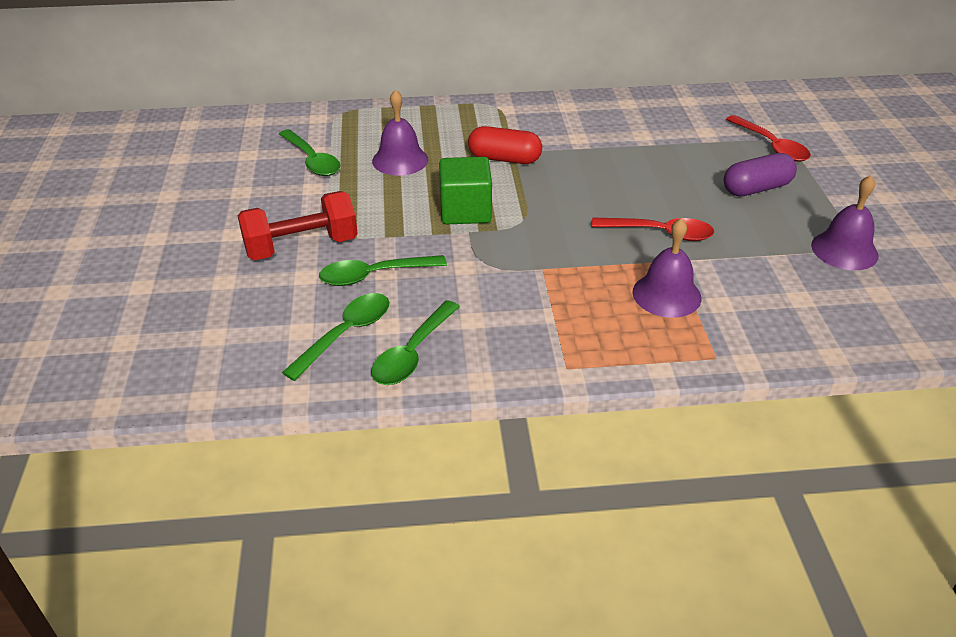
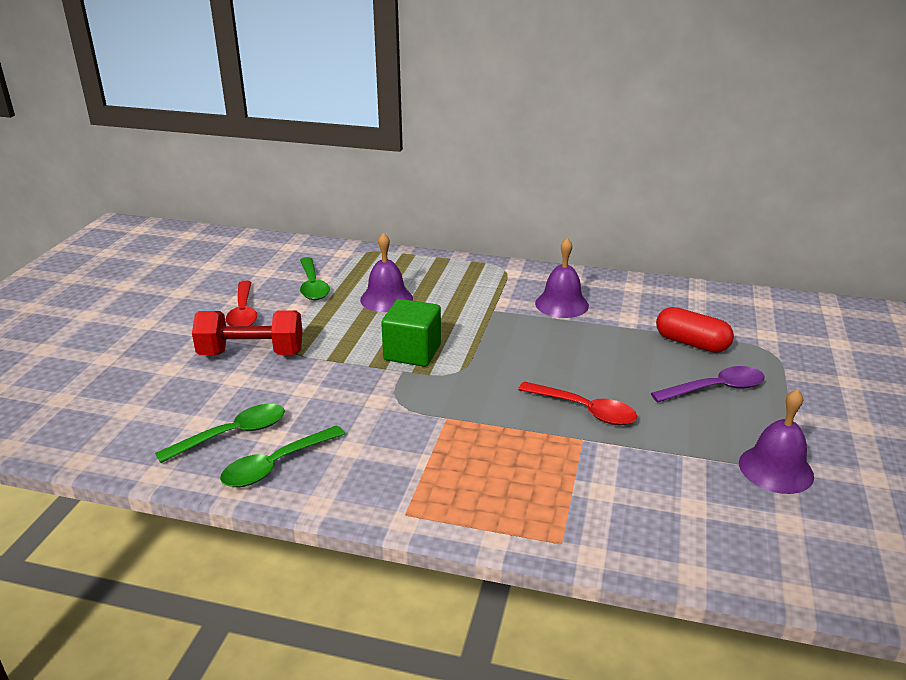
camera: 20 degrees right, 10 degrees down
(374, 275) = (293, 390): green spoon -> none
(504, 159) = (480, 314): red capsule -> red capsule (691, 343)
(666, 294) = (551, 469): purple bell -> purple bell (561, 304)
(756, 188) = (715, 388): purple capsule -> purple spoon
(771, 146) = (759, 351): red spoon -> red spoon (243, 312)

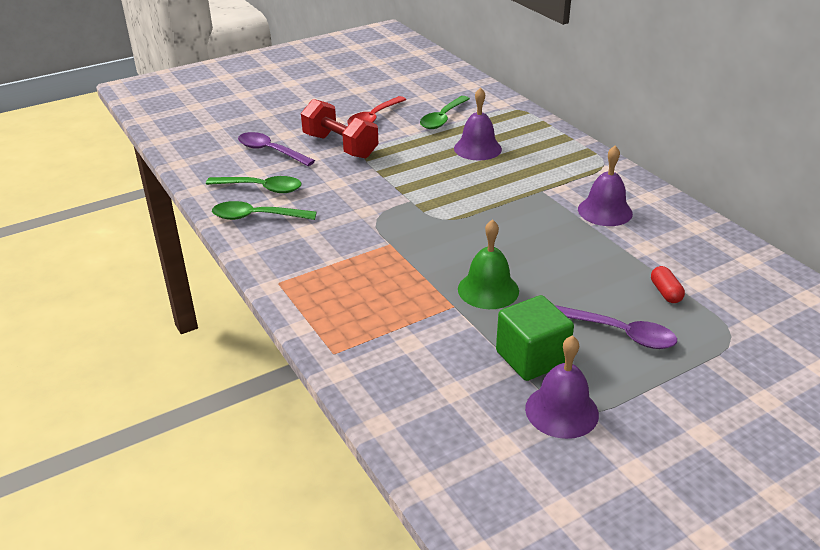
camera: 45 degrees right, 5 degrees up
(180, 393) = (270, 151): none -> purple spoon
(412, 352) = (436, 192): green cube -> green cube (531, 358)
(584, 410) = (488, 290): red spoon -> green bell
(691, 343) = (665, 292): red capsule -> red capsule, size x0.59

